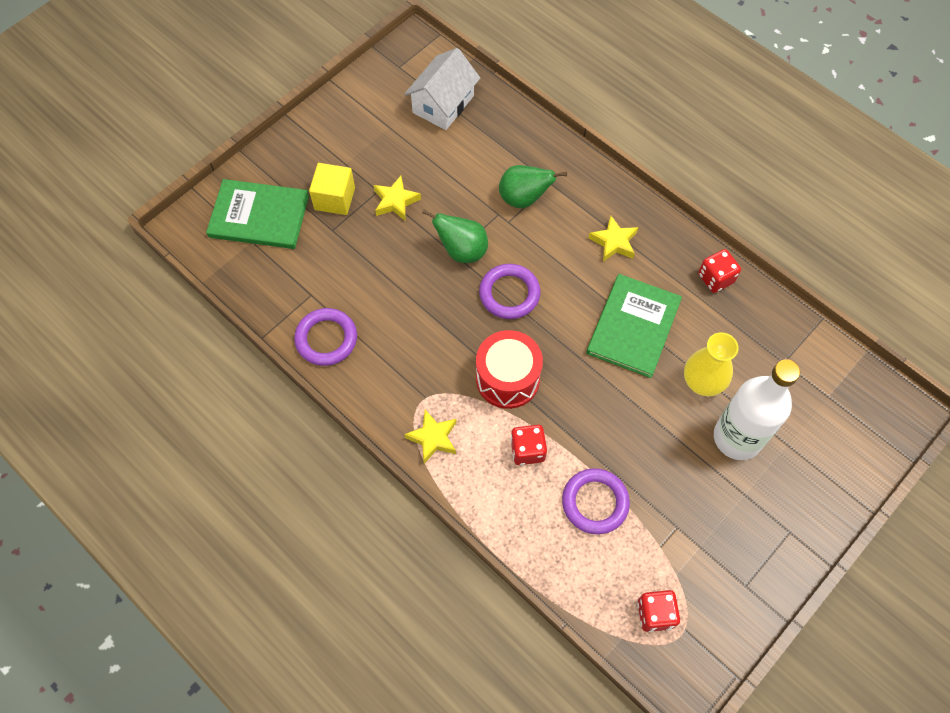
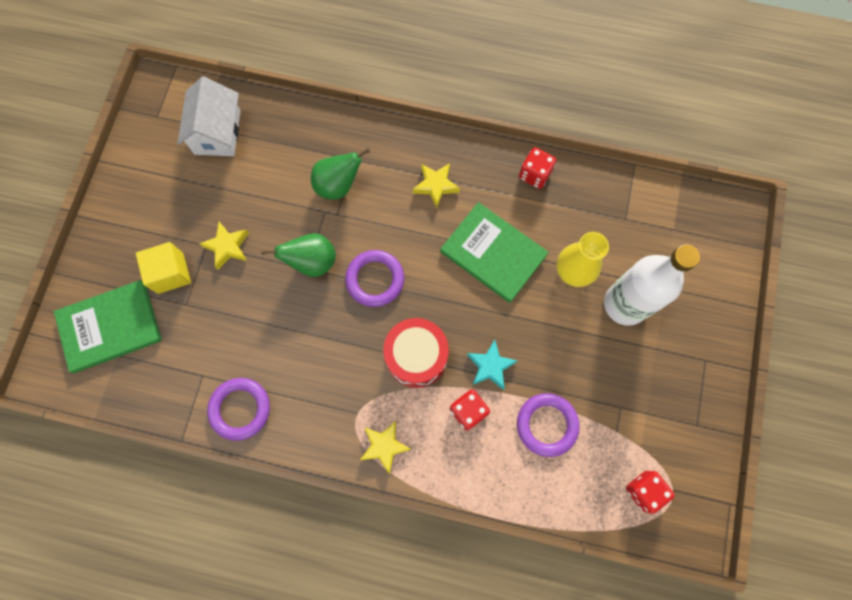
camera: 30 degrees left, 10 degrees up
(571, 423) = (490, 366): none -> turquoise star
(633, 327) = (493, 253): green book -> green book turned 45 degrees counterclockwise

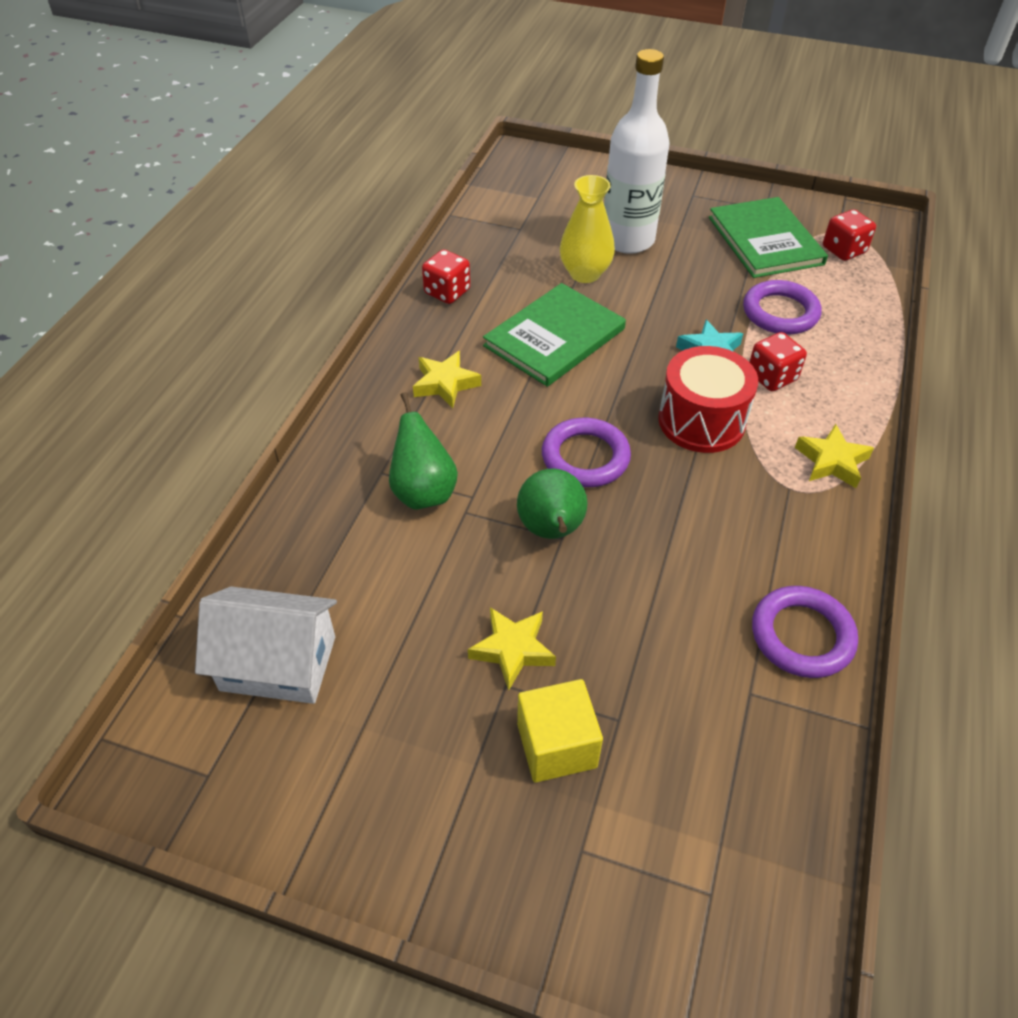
camera: 85 degrees left, 25 degrees down
(110, 327) = (664, 860): green book -> green book (765, 240)

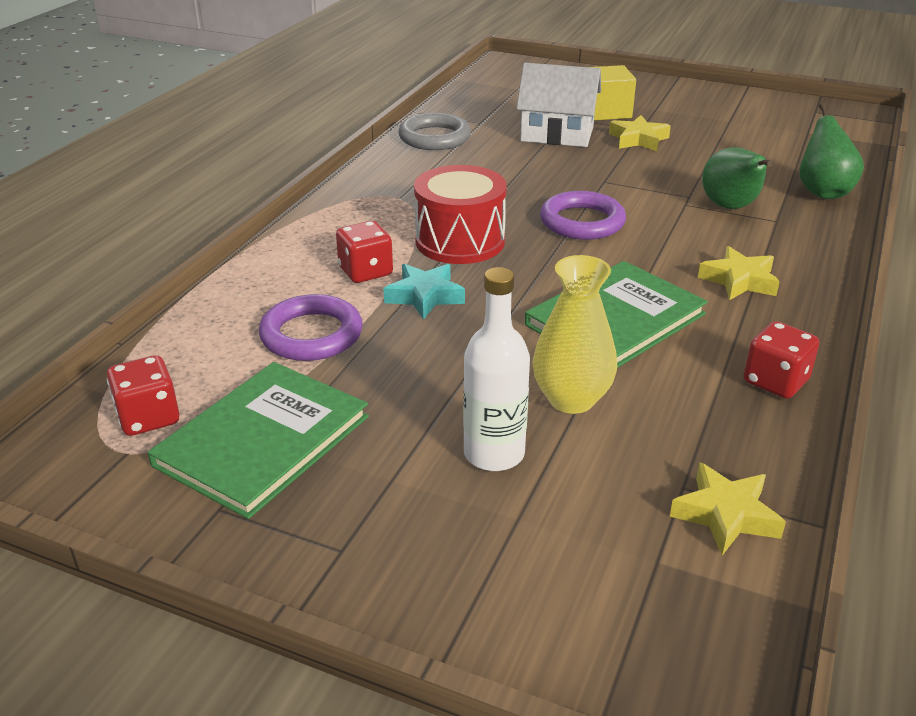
camera: 175 degrees left, 15 degrees down
(278, 663) = (800, 140): white house -> white house (557, 134)
(551, 531) = (613, 184): green pear -> green pear (822, 192)
(627, 240) = (494, 454): white bottle -> white bottle, size x0.67
(765, 240) = (263, 441): green book -> green book turned 45 degrees clockwise
(802, 636) = (434, 137): purple ring -> grey ring
(831, 461) = (349, 211): yellow star -> yellow star (726, 515)

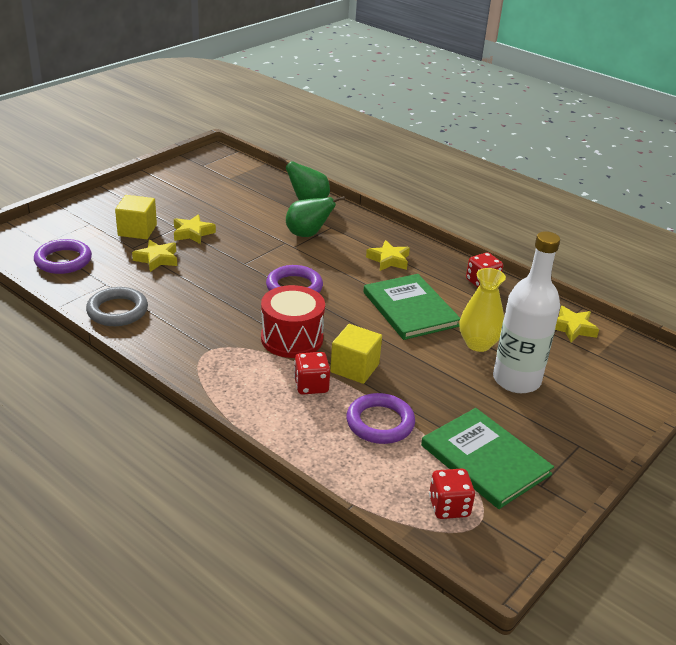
camera: 75 degrees left, 0 degrees up
(425, 296) = (354, 368): turquoise star -> yellow cube
(494, 454) = (516, 380): white bottle -> white bottle, size x1.50
(504, 95) = (63, 260): none -> purple ring
(557, 134) = (157, 259): white house -> yellow star

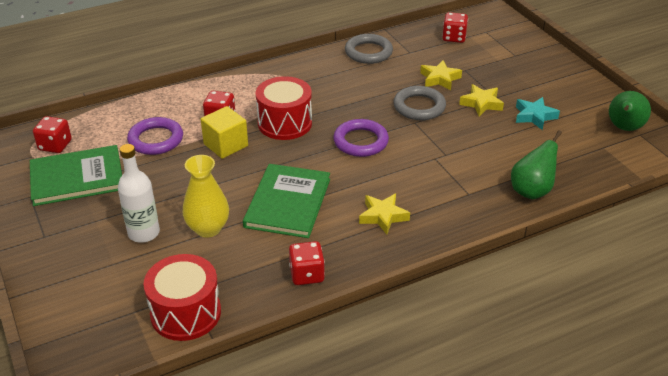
camera: 115 degrees right, 5 degrees up
(63, 260) = (454, 37): purple ring -> red dice
(137, 230) = (495, 76): yellow cube -> none
(200, 207) = (534, 116): none -> turquoise star
(216, 264) = (419, 107): none -> grey ring
(308, 234) = (457, 173): green pear -> green pear (624, 128)
(410, 309) = (288, 203): green book -> green book turned 75 degrees counterclockwise
(516, 380) = (144, 233): white bottle -> white bottle, size x0.67
(572, 328) = (186, 313): yellow star -> red drum

